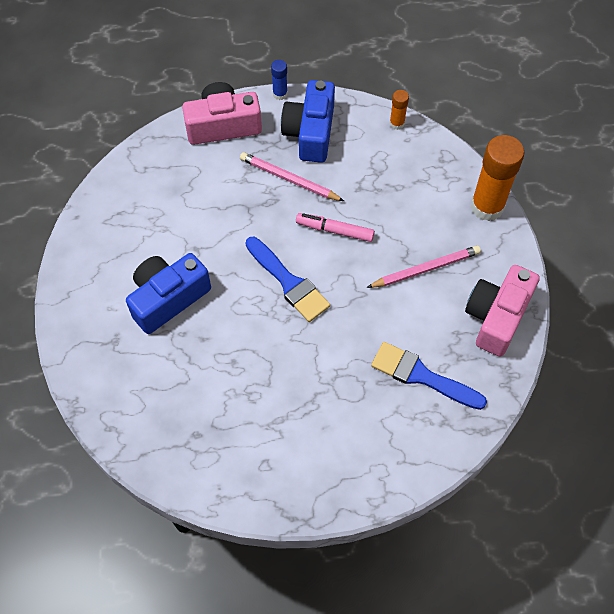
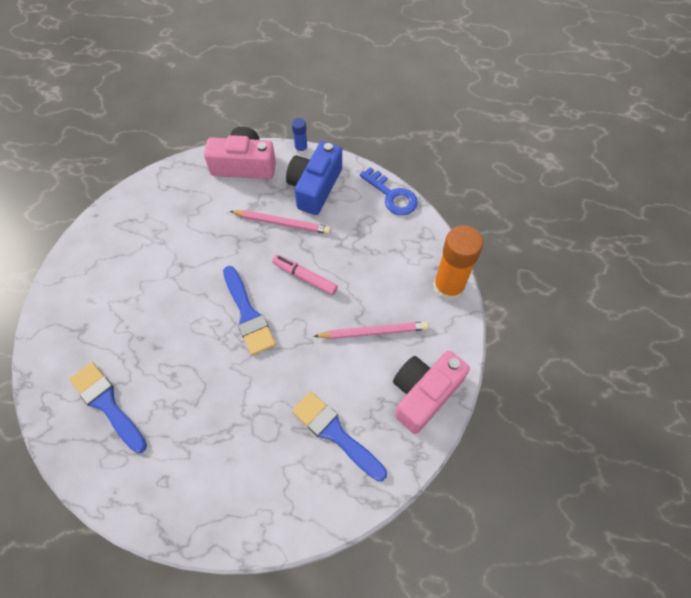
camera: 15 degrees right, 0 degrees up
(168, 298) = (140, 303): blue camera -> none
(175, 407) = (107, 404): none -> blue brush
(289, 179) = (282, 223): pink pencil -> pink pencil turned 150 degrees clockwise
(397, 123) = (392, 195): orange glue stick -> blue key

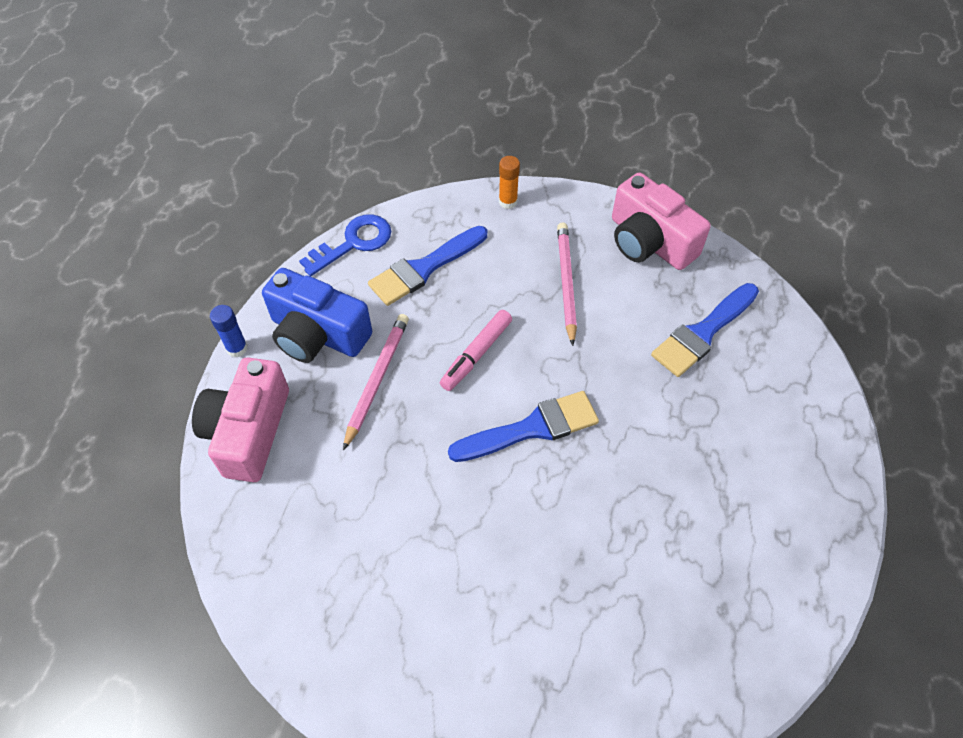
camera: 85 degrees left, 5 degrees down
(107, 404) = (675, 626): blue brush -> blue brush (424, 268)
(448, 287) = (508, 202): orange glue stick -> orange glue stick, size x0.47

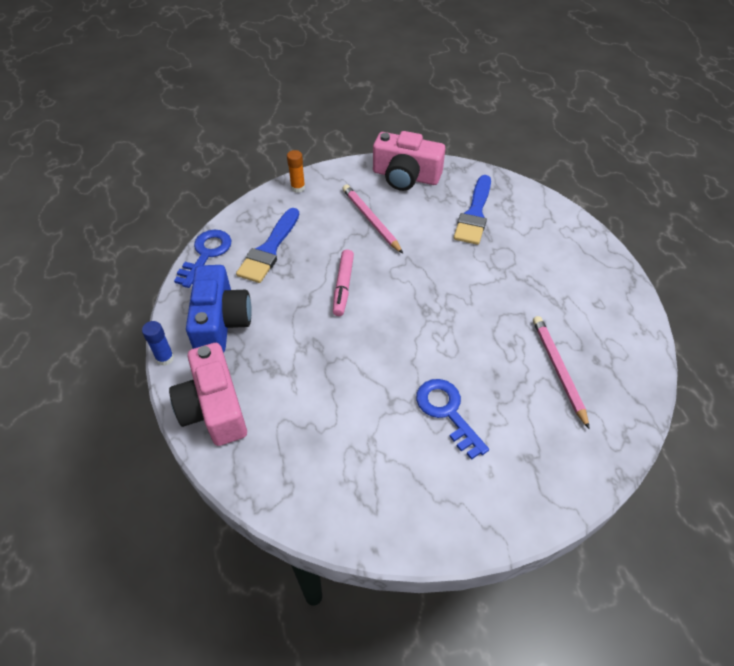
camera: 30 degrees left, 5 degrees down
(317, 334) = (221, 322): blue camera -> blue camera turned 90 degrees counterclockwise
(377, 379) = (286, 331): pink pencil -> pink pencil (558, 370)
(489, 574) = (447, 412): none -> blue key
(532, 428) = (411, 313): blue brush -> none

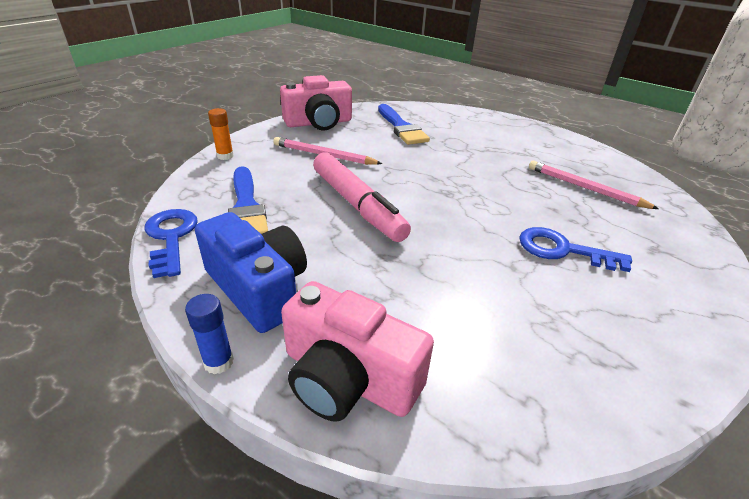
camera: 40 degrees left, 15 degrees down
(343, 286) = (357, 205): pink marker -> pink marker, size x1.65

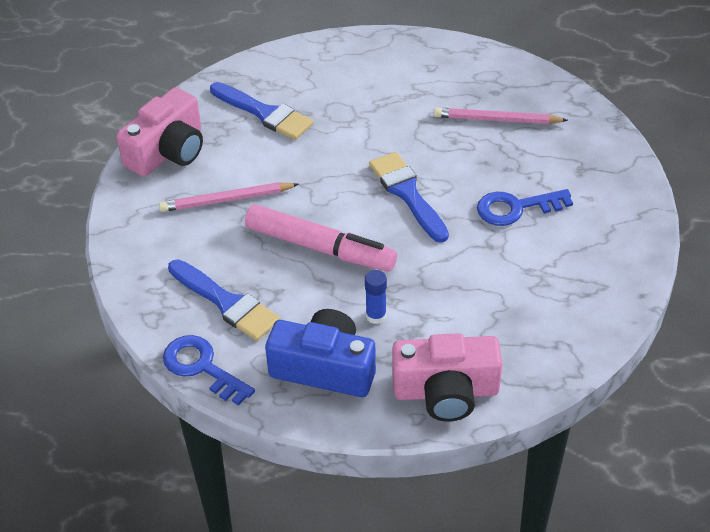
camera: 30 degrees left, 10 degrees up
(218, 362) = (357, 429): blue glue stick -> blue glue stick (376, 316)
(225, 156) = (128, 254): orange glue stick -> none
(464, 201) = (407, 193): none -> blue brush

